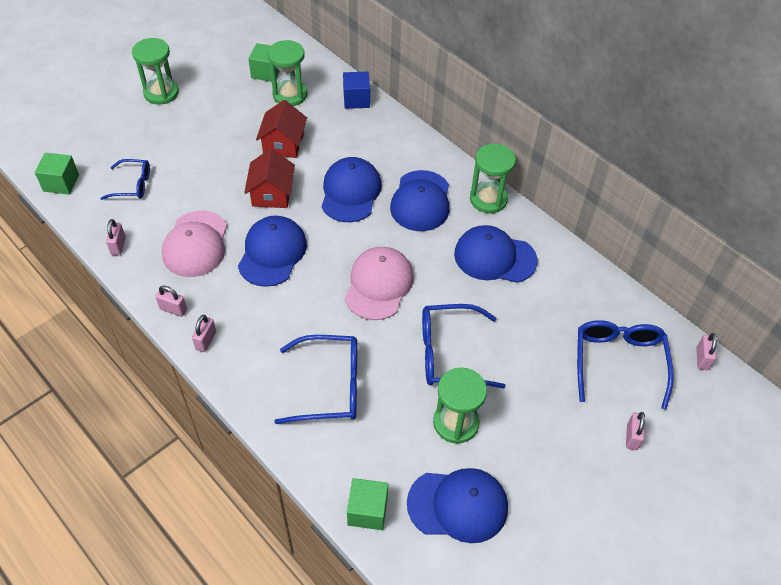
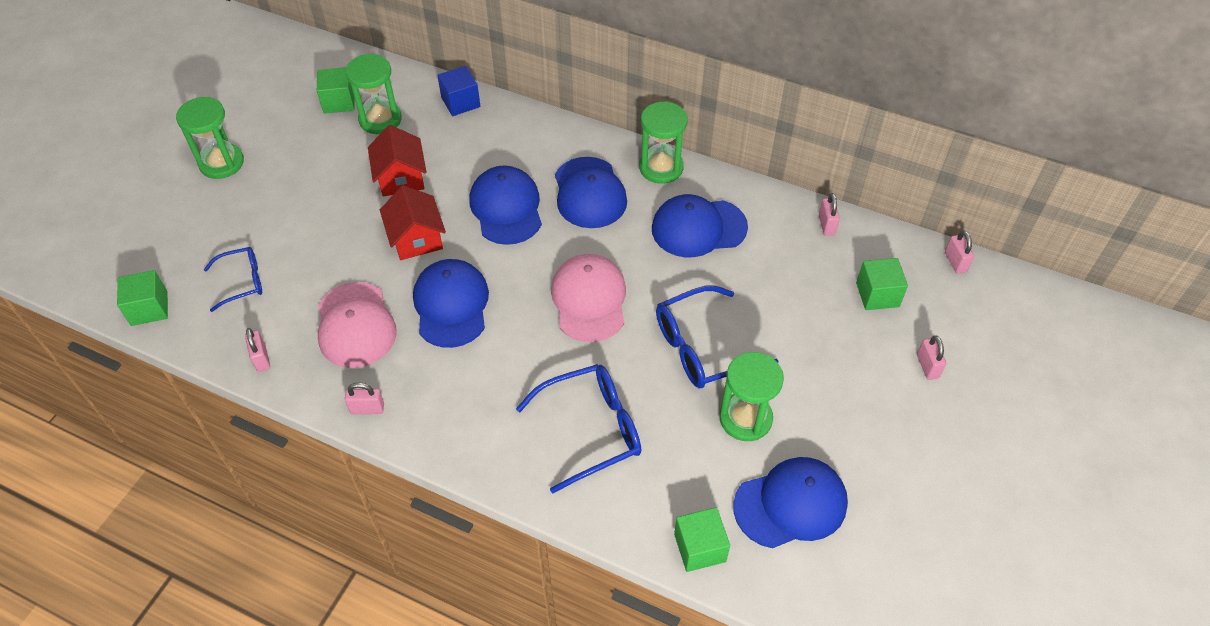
camera: 20 degrees left, 0 degrees up
(206, 340) = (424, 430): pink padlock -> pink padlock (826, 225)
(618, 362) = (877, 294): blue glasses -> green cube

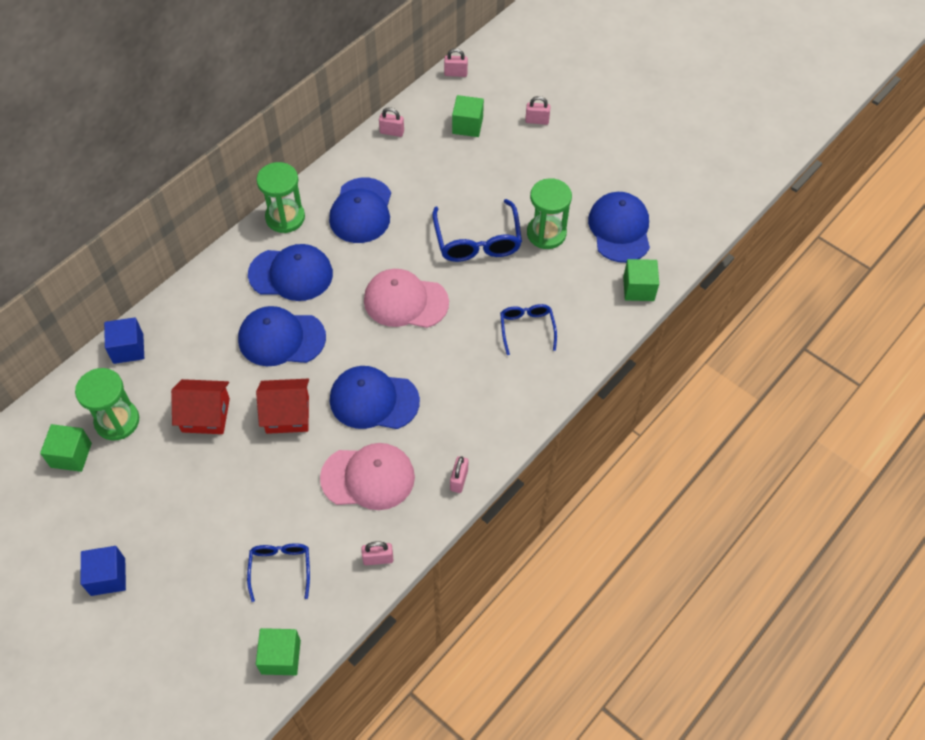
camera: 75 degrees left, 5 degrees up
(221, 163) = (108, 577): green hourglass -> blue cube
(591, 429) = (527, 328): blue glasses -> blue glasses, size x0.61

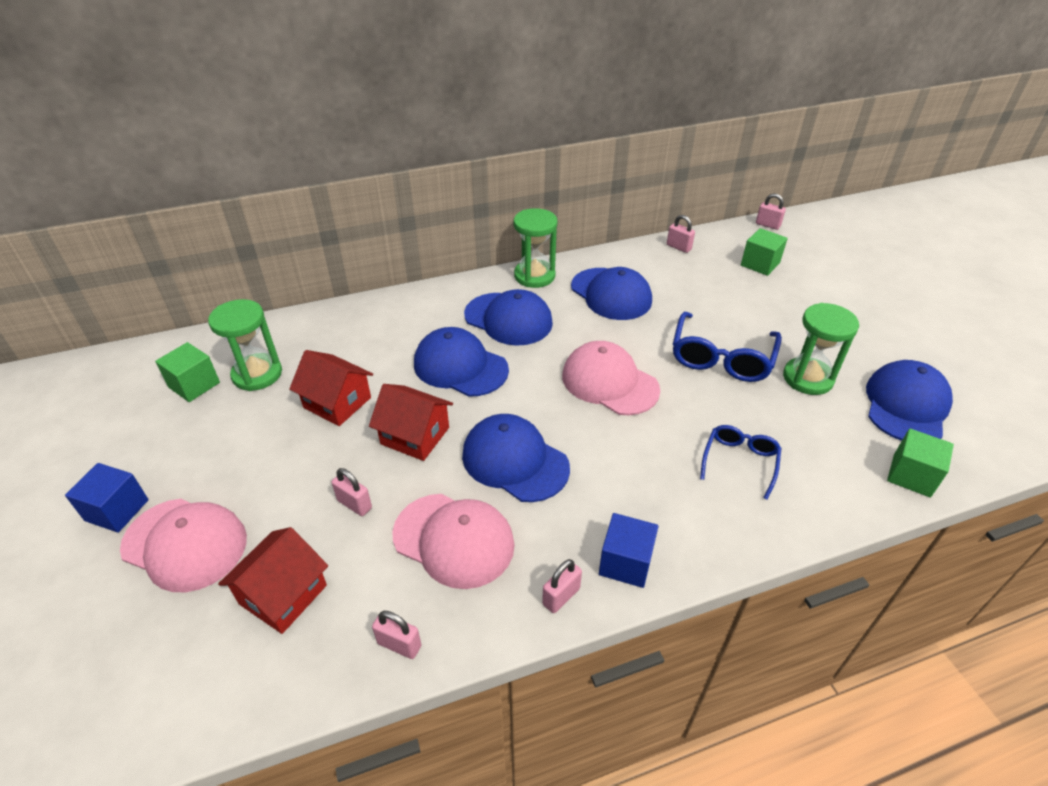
camera: 30 degrees right, 15 degrees down
(128, 348) = (318, 322): blue cube -> blue cube (625, 562)
(182, 572) = (185, 544): none -> pink cap
(280, 568) = (283, 594): blue glasses -> red house
(281, 657) = (195, 709): green cube -> none
(361, 211) = (611, 294): blue cap -> blue cap turned 75 degrees counterclockwise
(537, 121) = (839, 282): pink padlock -> pink padlock (354, 504)

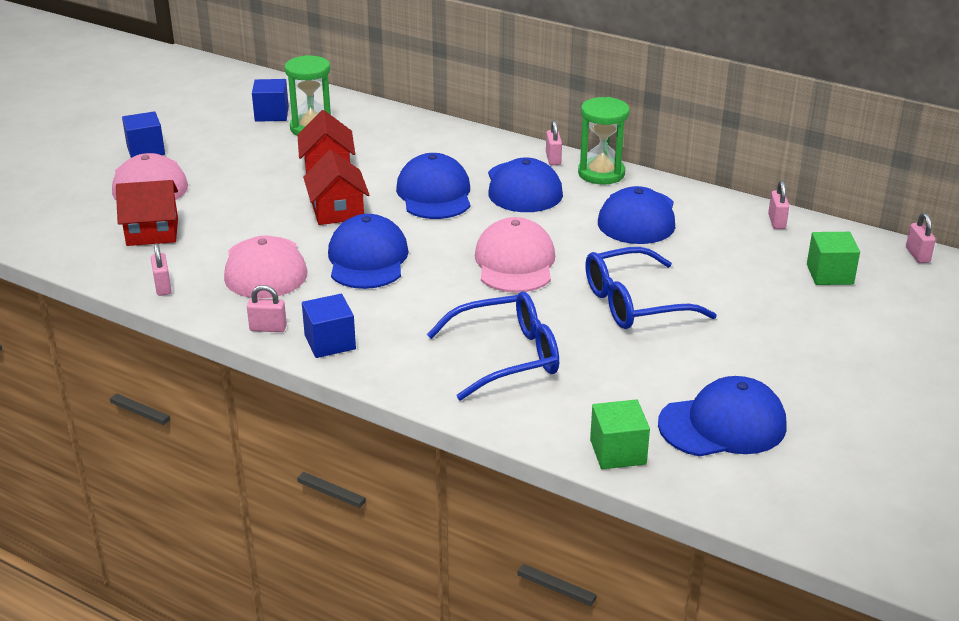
camera: 50 degrees right, 10 degrees down
(194, 385) = (271, 114): green cube -> blue cube
(354, 504) = (248, 220): pink padlock -> pink padlock (553, 159)
(739, 462) = (507, 356): blue glasses -> blue glasses, size x1.64
(807, 378) = (677, 357): green hourglass -> none

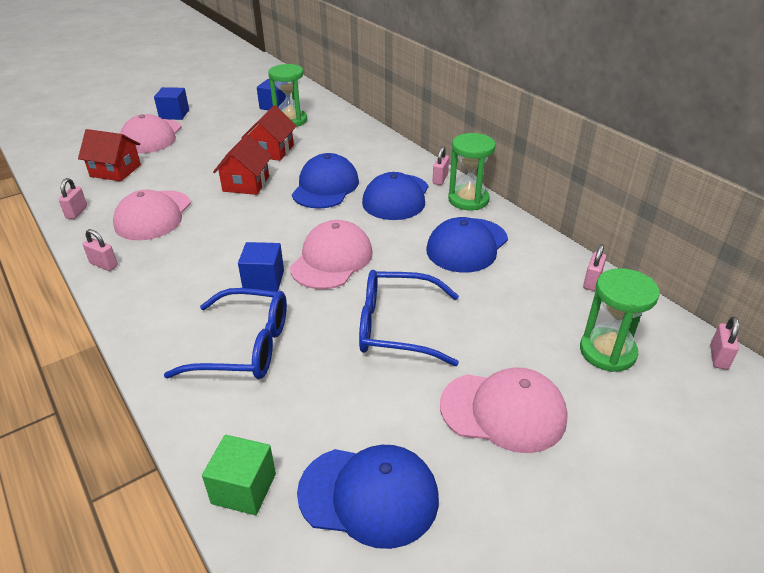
camera: 25 degrees right, 5 degrees up
(330, 342) = (131, 290): blue cube -> blue cube (264, 280)
(367, 259) = (228, 227): blue cap -> none
(780, 340) = (503, 411): none -> pink cap
(829, 274) = (607, 352): green cube -> green hourglass

